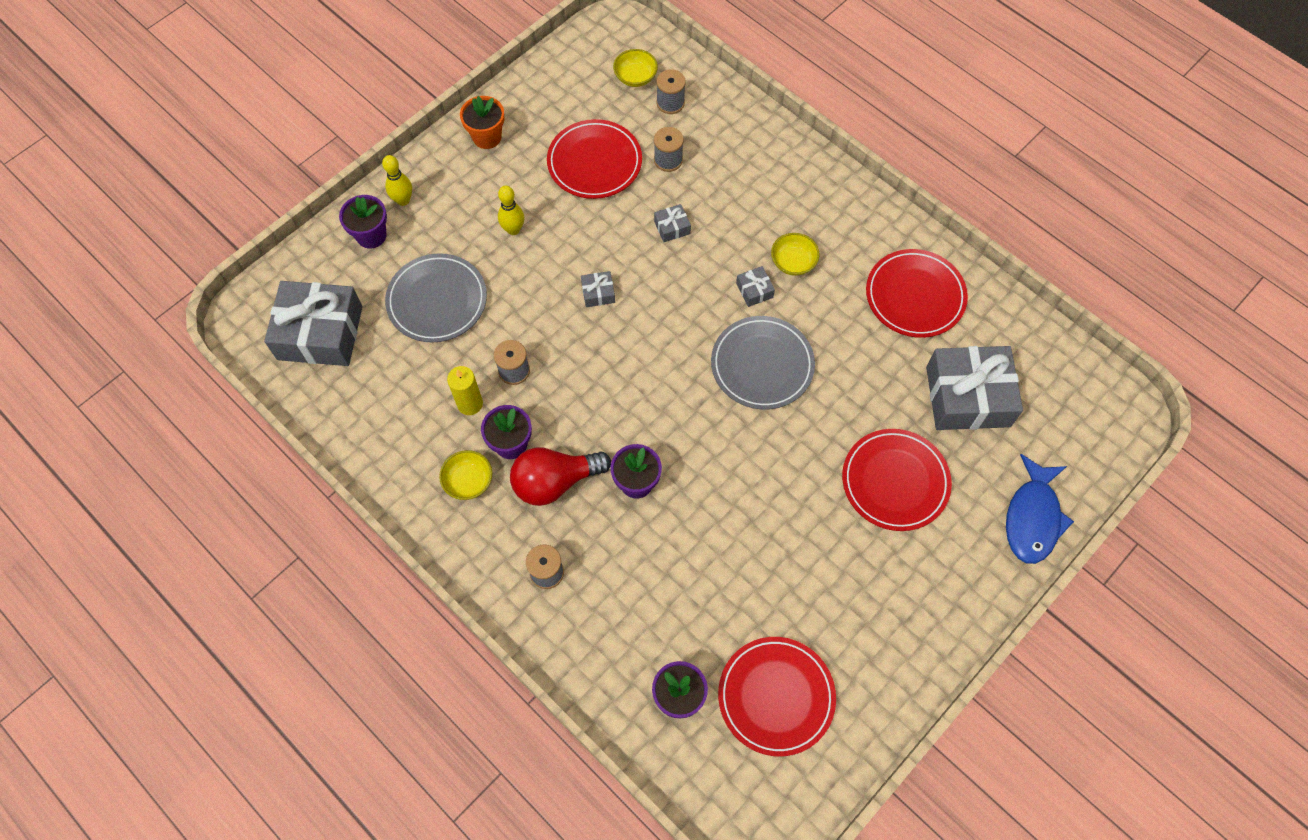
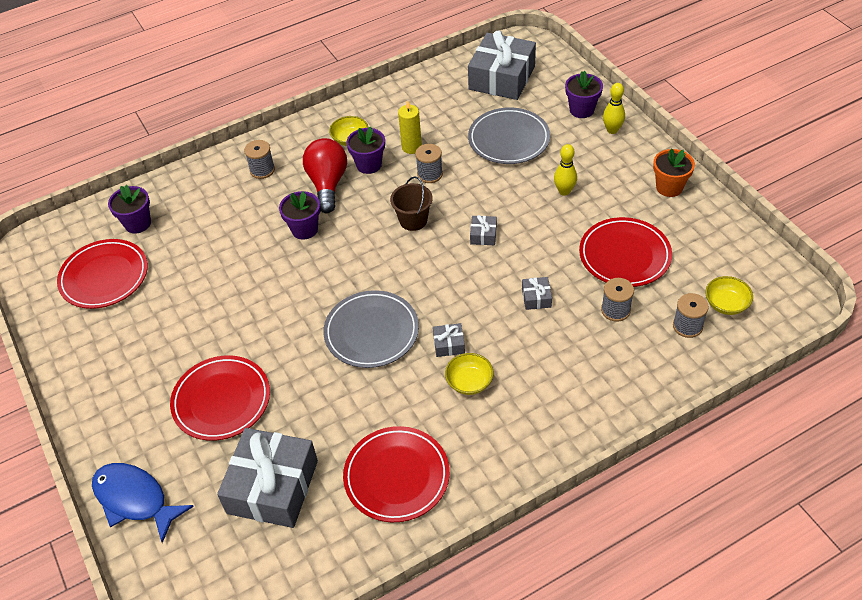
camera: 110 degrees right, 15 degrees down
(593, 368) = (413, 220): none -> brown bucket

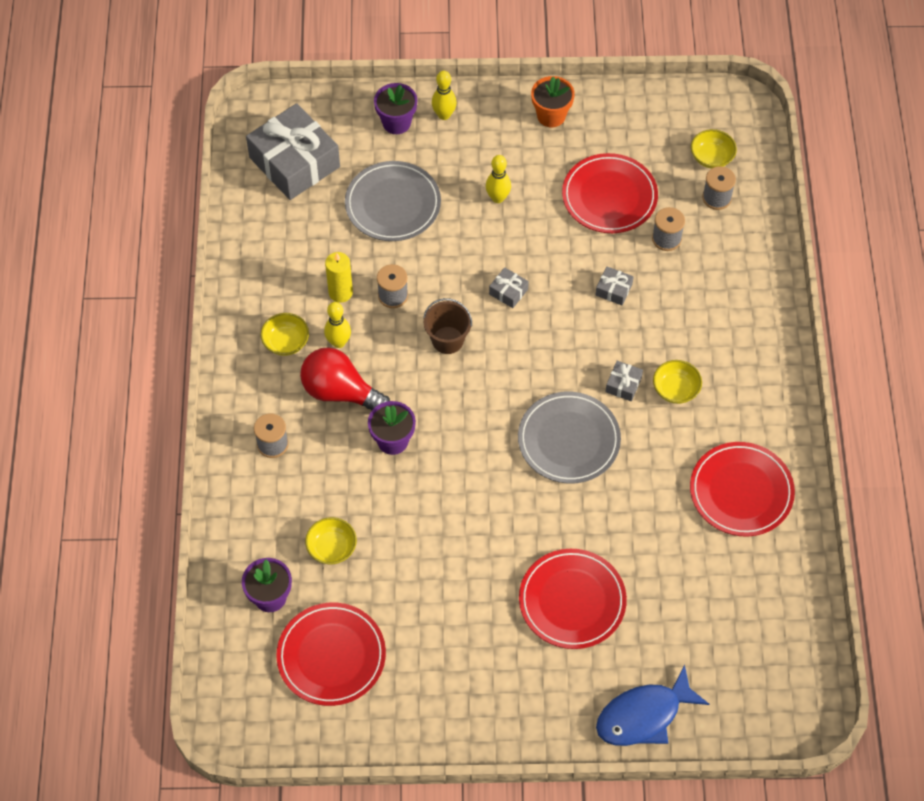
camera: 65 degrees left, 10 degrees up
(194, 237) = (332, 548): none -> yellow bowl
(272, 487) = (696, 594): grey gift -> none
(369, 165) = (338, 342): purple flower pot -> yellow bowling pin

